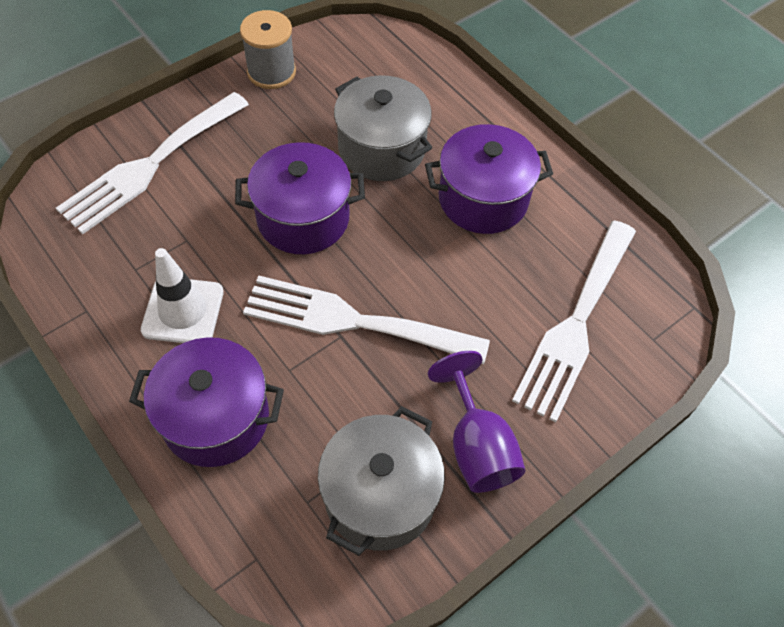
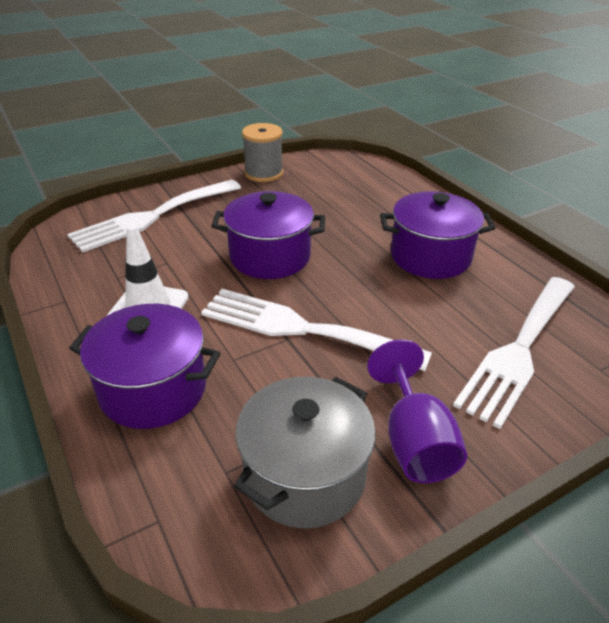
camera: 10 degrees right, 20 degrees down
(382, 149) = (345, 220): grey pot -> none

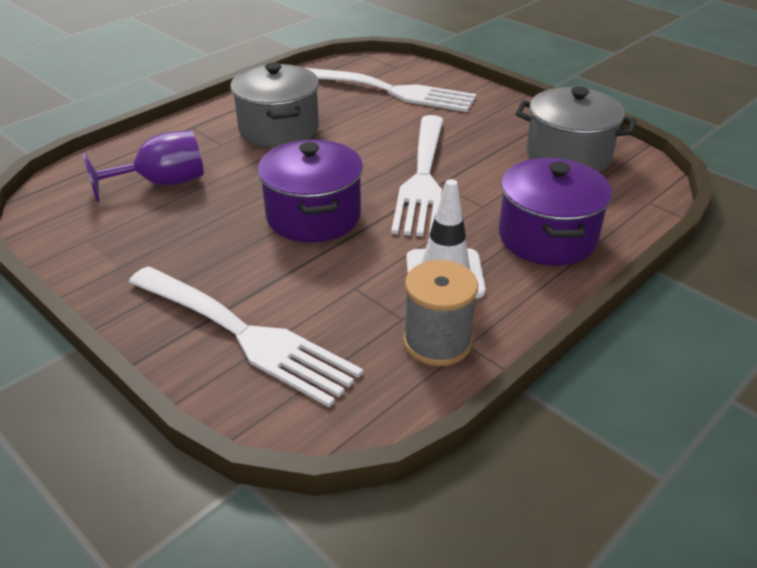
camera: 105 degrees left, 0 degrees up
(263, 173) = (92, 262): grey spool -> grey spool (437, 342)
(414, 441) = (508, 122): purple goblet -> purple goblet (162, 183)
(430, 256) = (279, 129): purple pot -> grey pot

